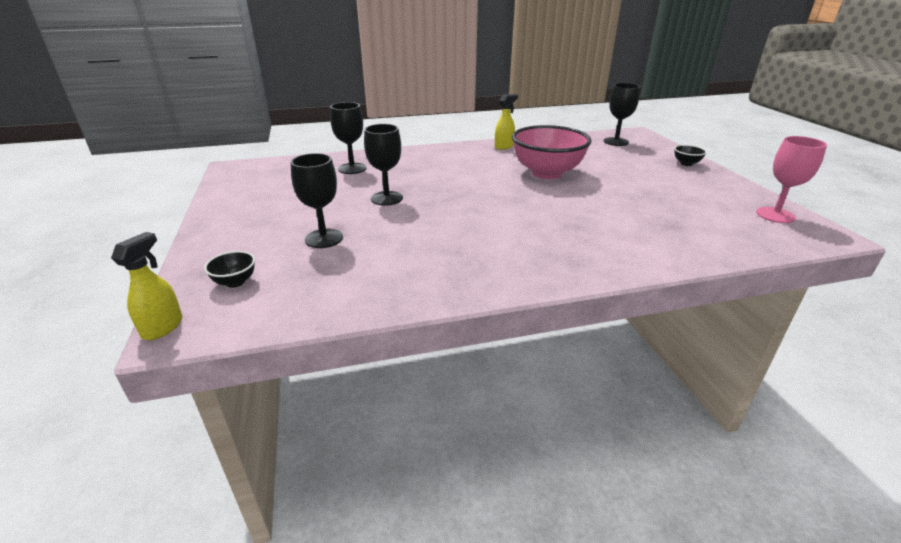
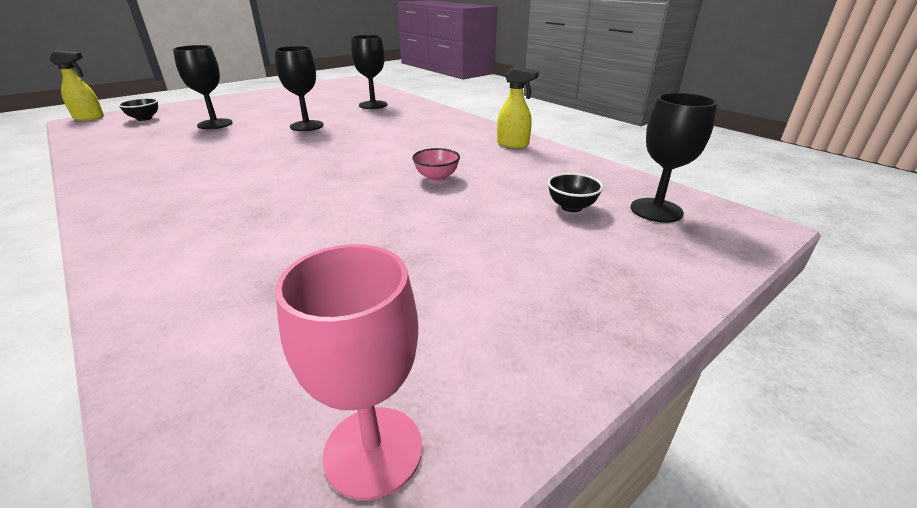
camera: 65 degrees right, 0 degrees up
(547, 173) = (436, 178): pink bowl -> pink bowl, size x0.41
(686, 163) = (627, 294): black bowl -> black bowl (571, 207)

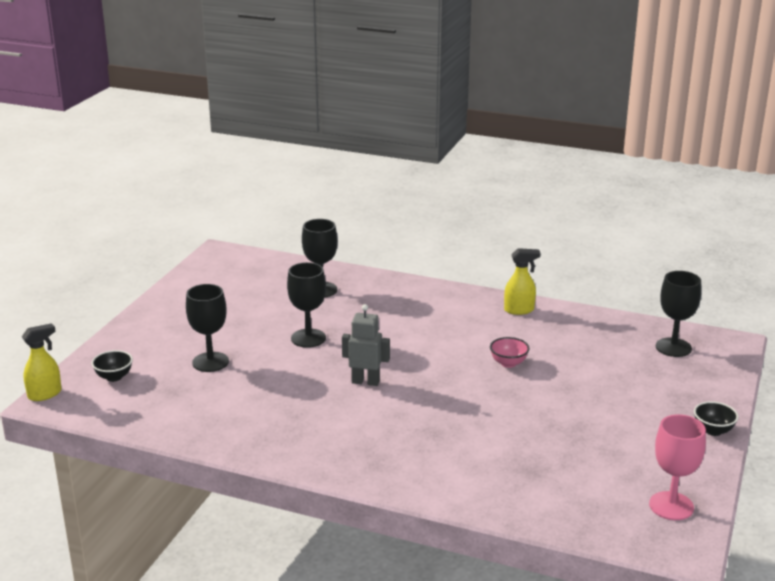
camera: 30 degrees left, 5 degrees down
(287, 160) = (365, 382): none -> grey robot
(571, 207) = (623, 361): black bowl -> black bowl (713, 430)

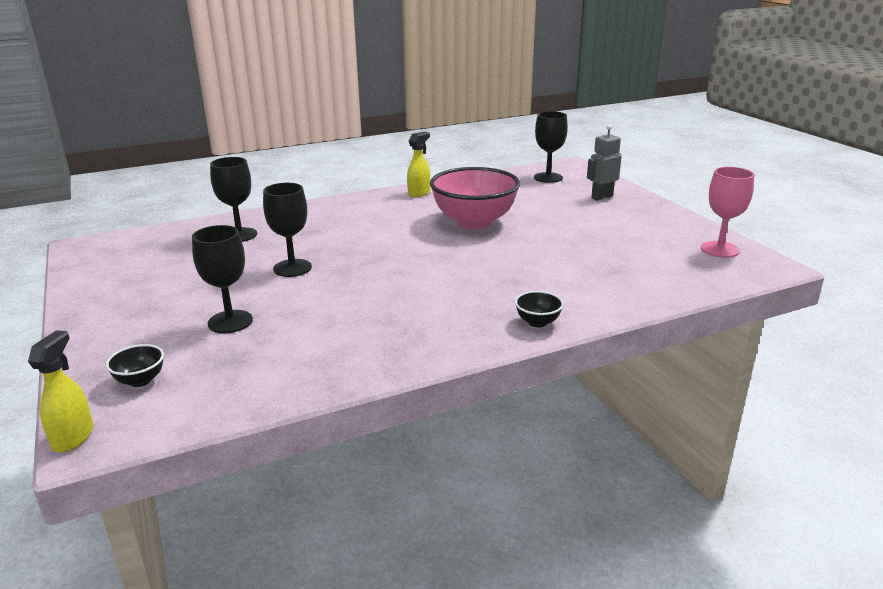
camera: 45 degrees left, 0 degrees up
(365, 382) = (398, 274): grey robot -> grey robot (601, 197)
(508, 363) = (474, 222): pink bowl -> pink bowl, size x2.43
(713, 430) = (654, 206): black bowl -> black bowl (537, 322)

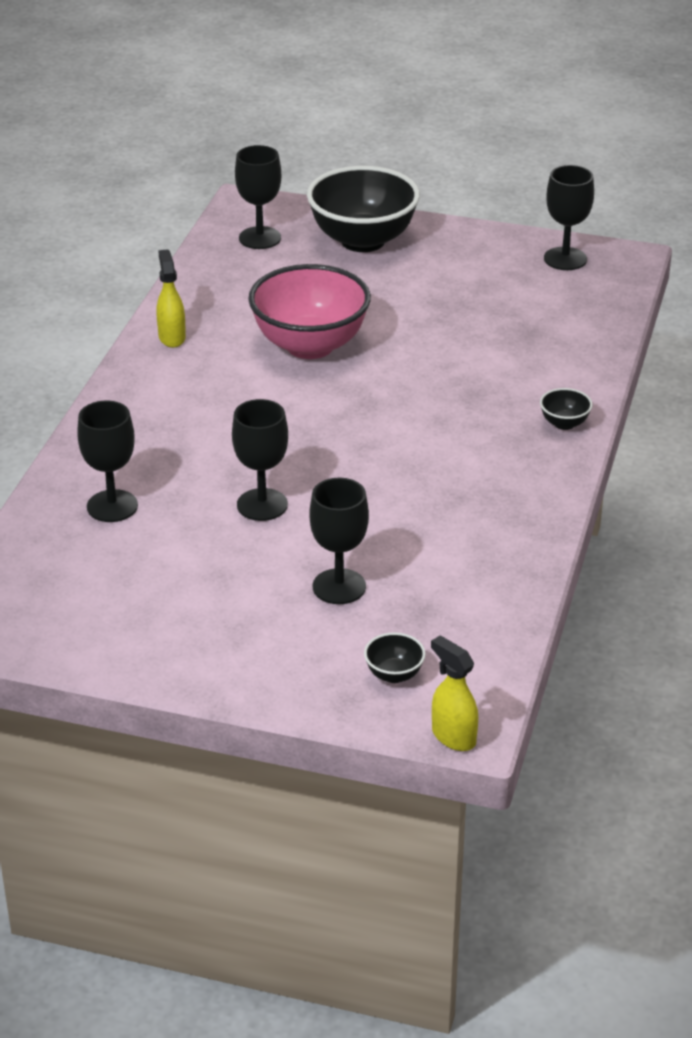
camera: 50 degrees left, 10 degrees up
(601, 197) = (363, 241): grey robot -> black bowl
(719, 249) = (565, 259): pink goblet -> black goblet

